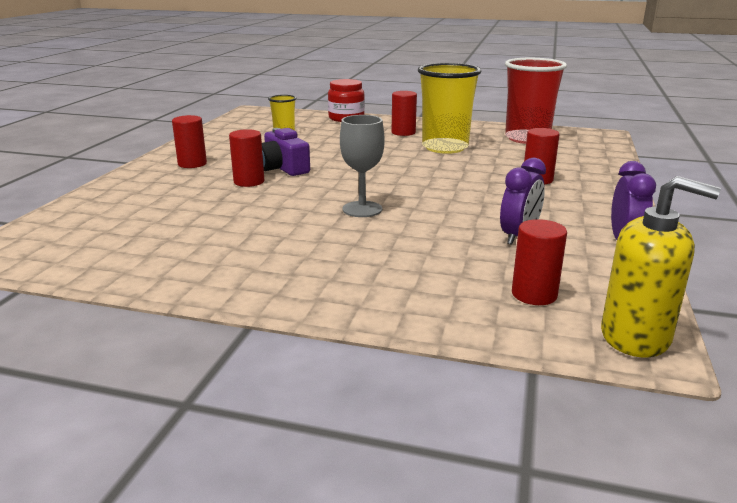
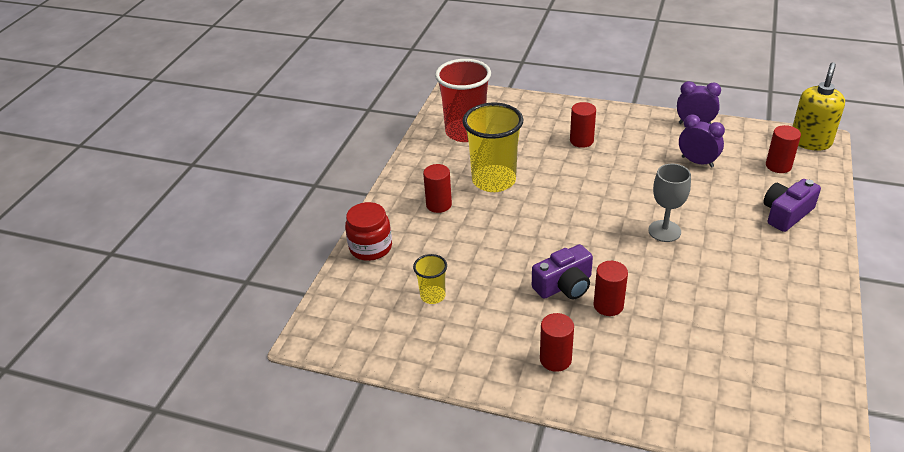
camera: 85 degrees left, 15 degrees up
(401, 285) = (786, 214): none -> purple camera

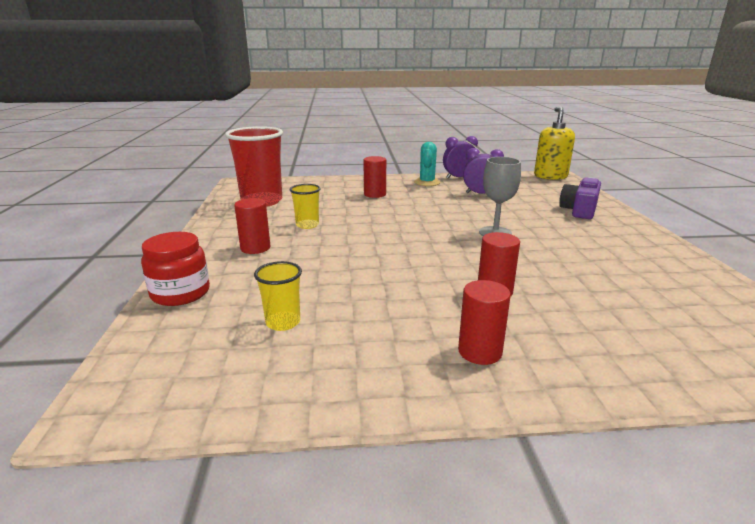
camera: 25 degrees left, 15 degrees down
(494, 180) = (307, 225): yellow cup -> yellow cup, size x0.49
(564, 285) = (435, 284): purple camera -> none
(651, 128) = (427, 182): none -> turquoise cactus
(778, 166) = (543, 189): red cylinder -> none

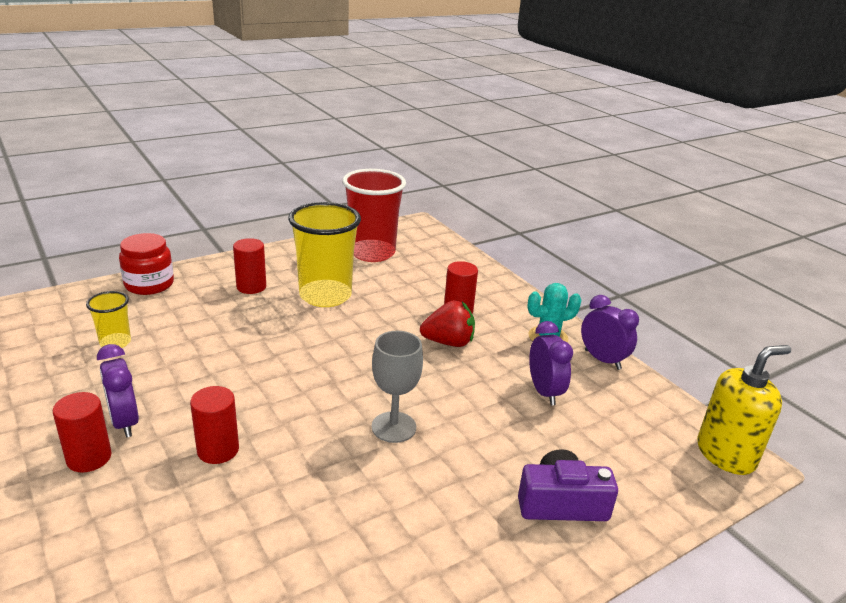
camera: 60 degrees right, 5 degrees up
(307, 225) = (325, 296): yellow cup -> yellow cup, size x2.03
(410, 203) = (448, 342): none -> red strawberry
(432, 329) = (124, 422): none -> purple clock

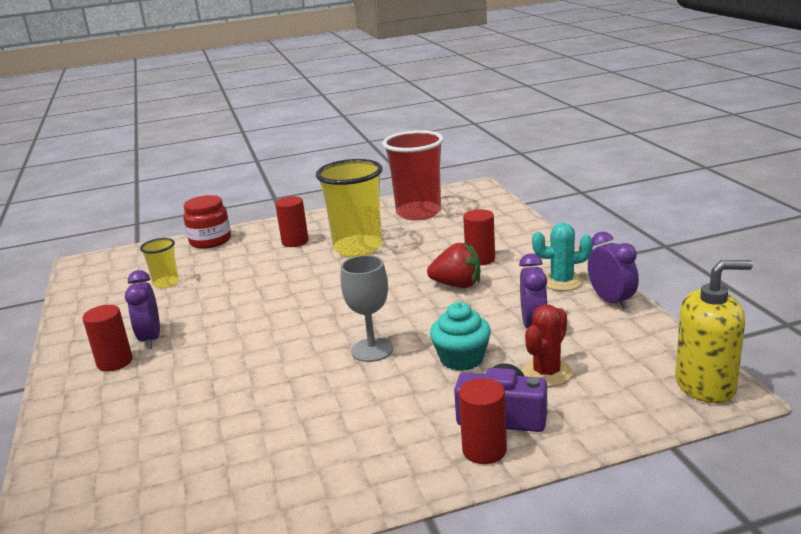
camera: 20 degrees right, 5 degrees down
(218, 450) = (214, 361): red cylinder -> red cylinder (484, 450)
(491, 434) = (461, 359): none -> turquoise cupcake
(580, 447) = (547, 373): none -> red cactus

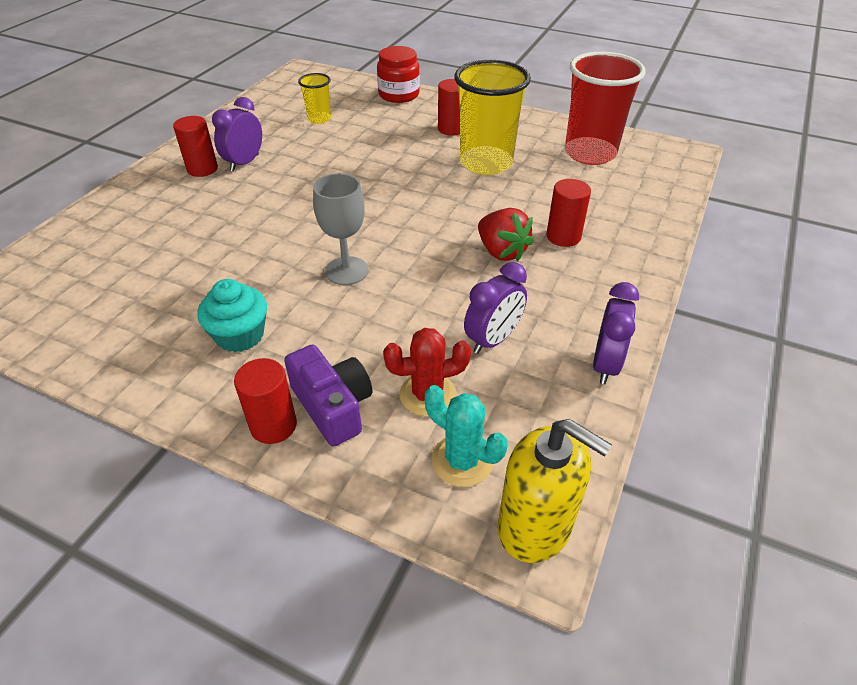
camera: 40 degrees right, 20 degrees up
(461, 359) = (390, 328): turquoise cupcake -> turquoise cupcake (240, 335)
(562, 281) = (595, 310): turquoise cactus -> turquoise cactus (462, 460)

